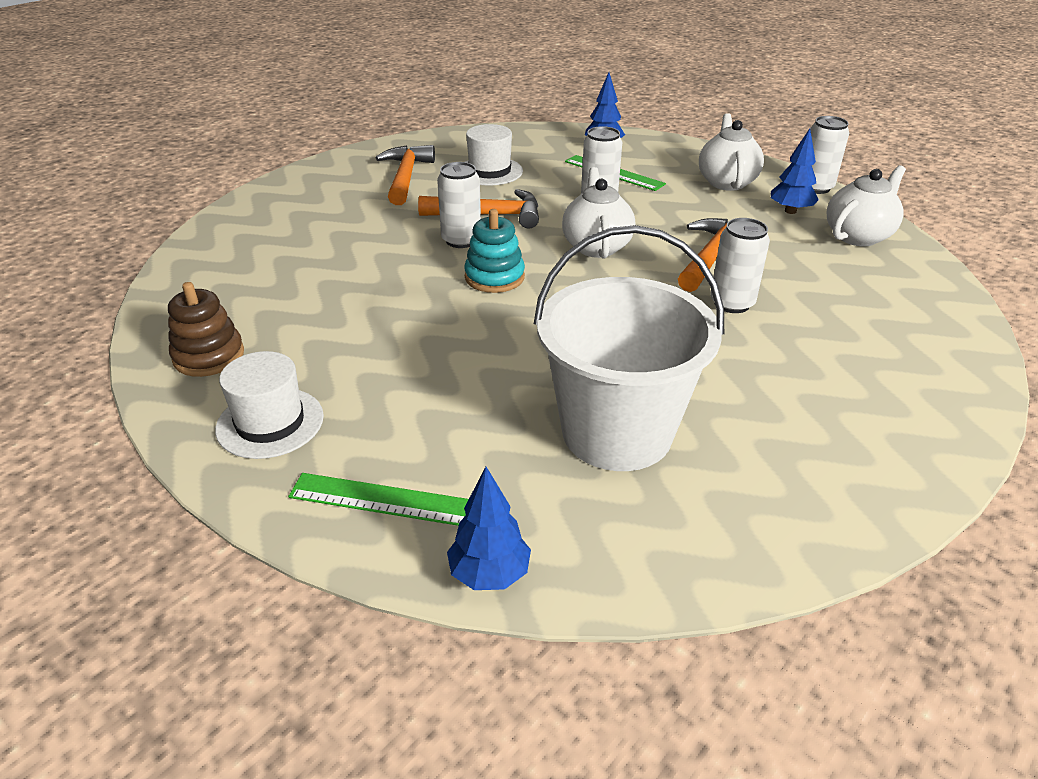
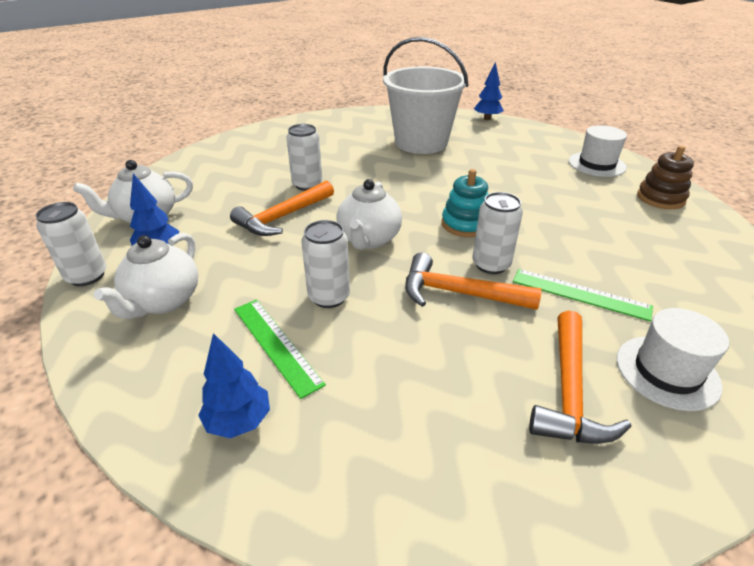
camera: 165 degrees left, 0 degrees up
(384, 500) = (529, 136): green ruler -> green ruler (580, 294)
(489, 171) = (443, 381): white hat -> white hat (667, 372)

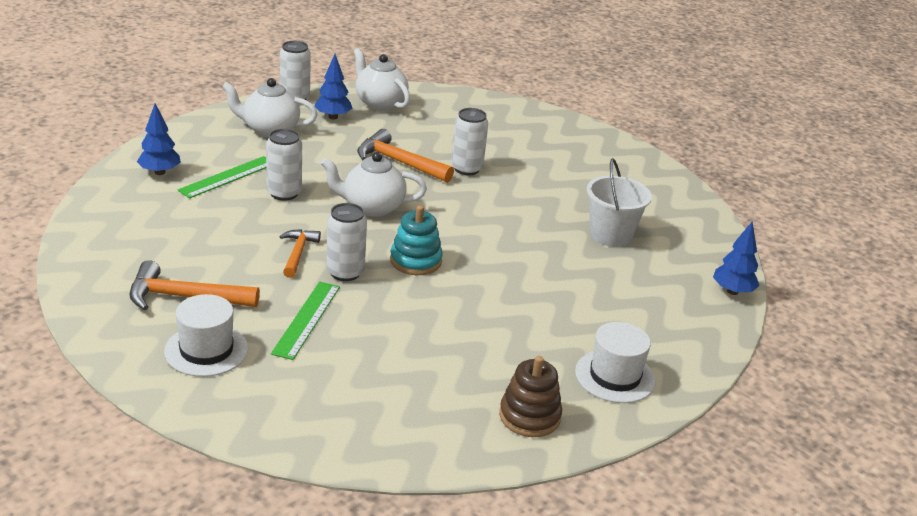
camera: 75 degrees right, 5 degrees down
(421, 143) = (610, 235): white bucket -> white bucket, size x0.61
(459, 293) = (298, 253): orange hammer -> orange hammer, size x0.63

